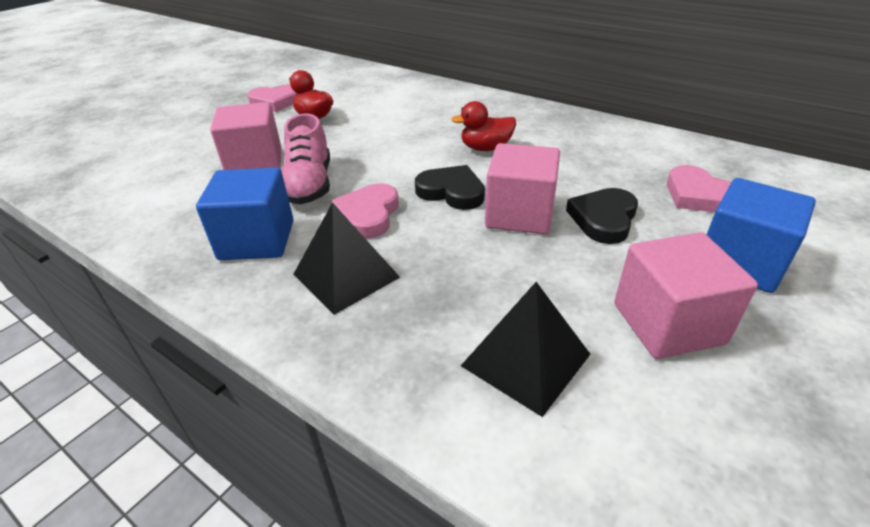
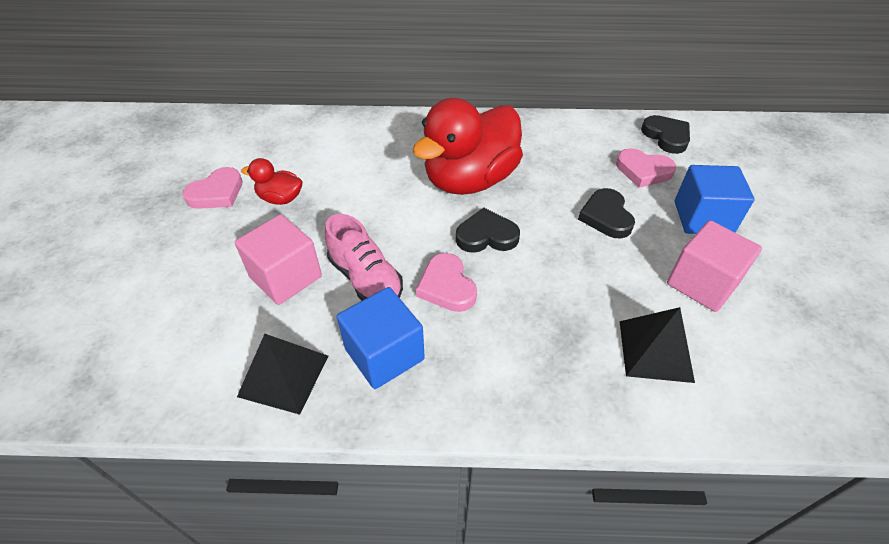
camera: 35 degrees left, 10 degrees up
(346, 275) = (488, 349): black pyramid -> black pyramid (283, 376)
(485, 148) = (470, 180): red duck -> red duck, size x2.25
(519, 214) = (552, 236): pink cube -> none
(767, 175) = (666, 137): none -> black heart

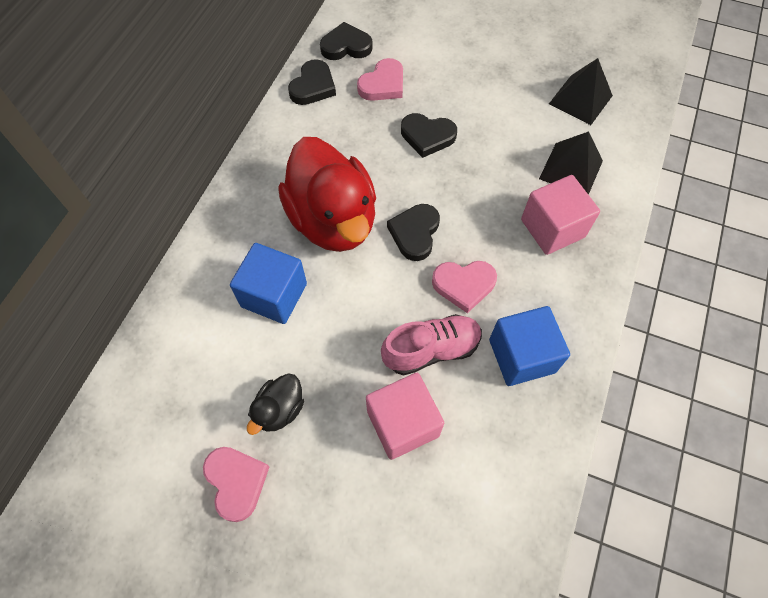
camera: 70 degrees left, 15 degrees up
(280, 198) = (280, 409): red duck -> black duck
(283, 376) = (521, 444): black pyramid -> black pyramid (580, 99)
(602, 130) = (313, 86): none -> black heart
(702, 218) = (455, 75): blue cube -> blue cube (274, 295)
(702, 283) = (520, 111): pink cube -> pink cube (552, 228)

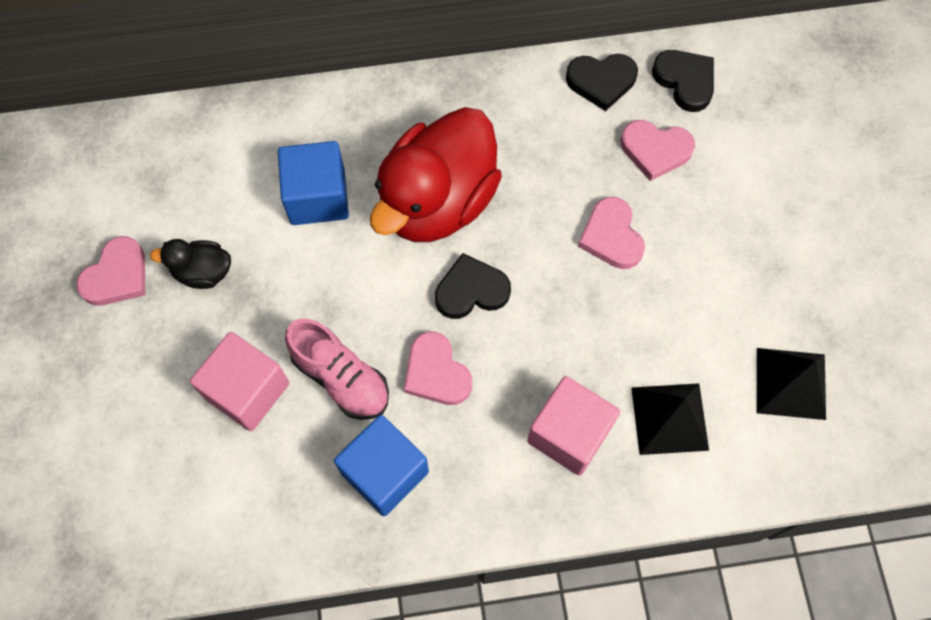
camera: 60 degrees right, 5 degrees up
(427, 136) = (611, 236): black heart -> pink heart

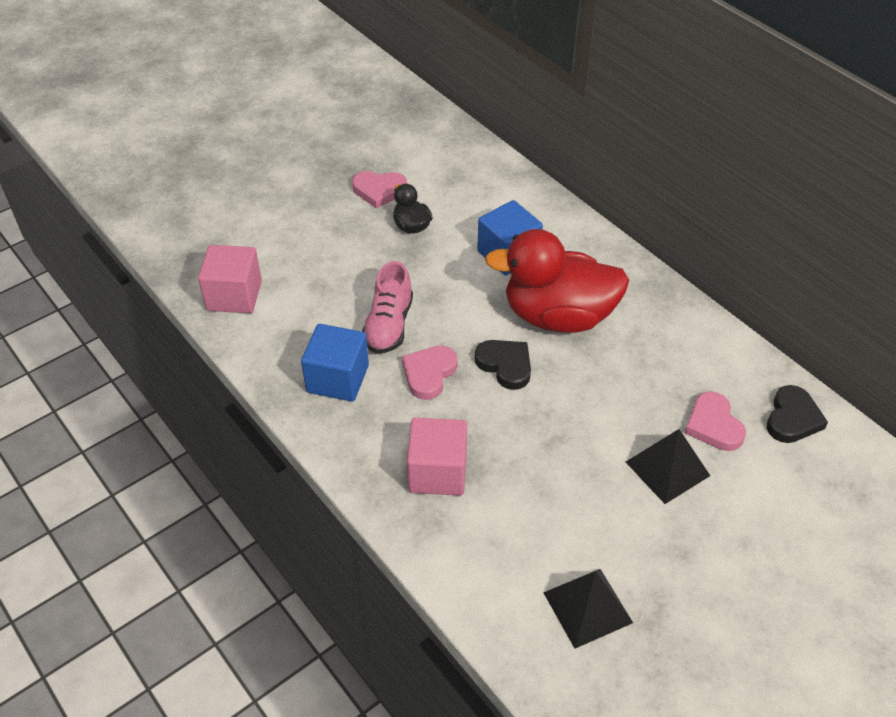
camera: 60 degrees right, 20 degrees down
(247, 390) = (347, 284): pink cube -> pink cube (234, 295)
(601, 81) = (740, 366): black heart -> none
(611, 236) = (616, 429): pink heart -> none
(669, 418) = (495, 532): black pyramid -> black pyramid (667, 468)

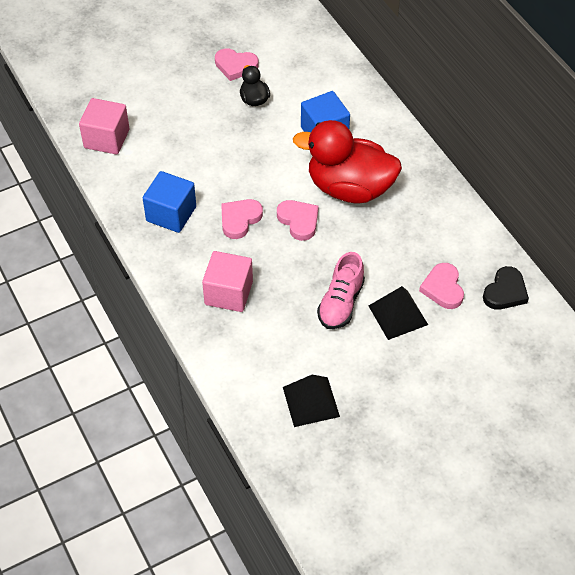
camera: 10 degrees right, 5 degrees up
(389, 325) = (218, 178): pink shoe -> pink shoe (341, 303)
(505, 365) = (299, 221): black heart -> pink heart

